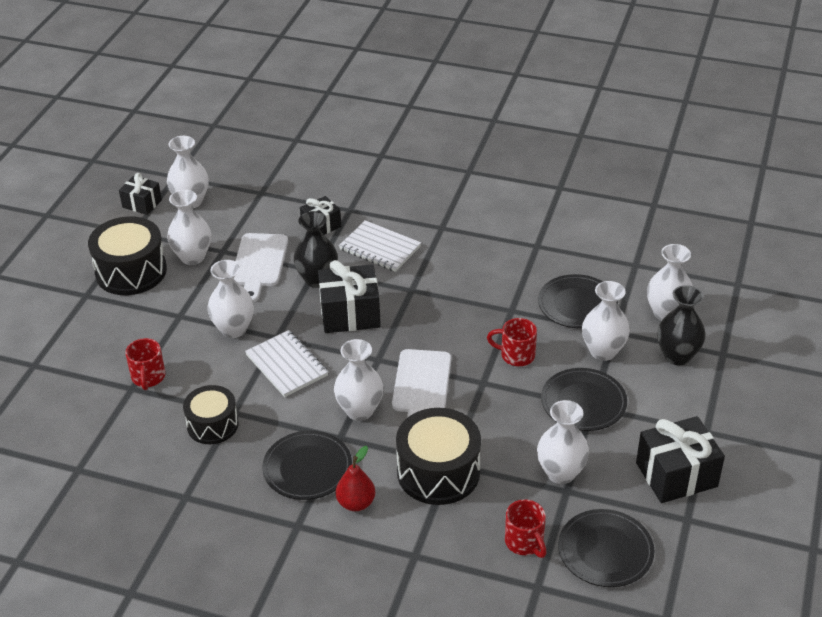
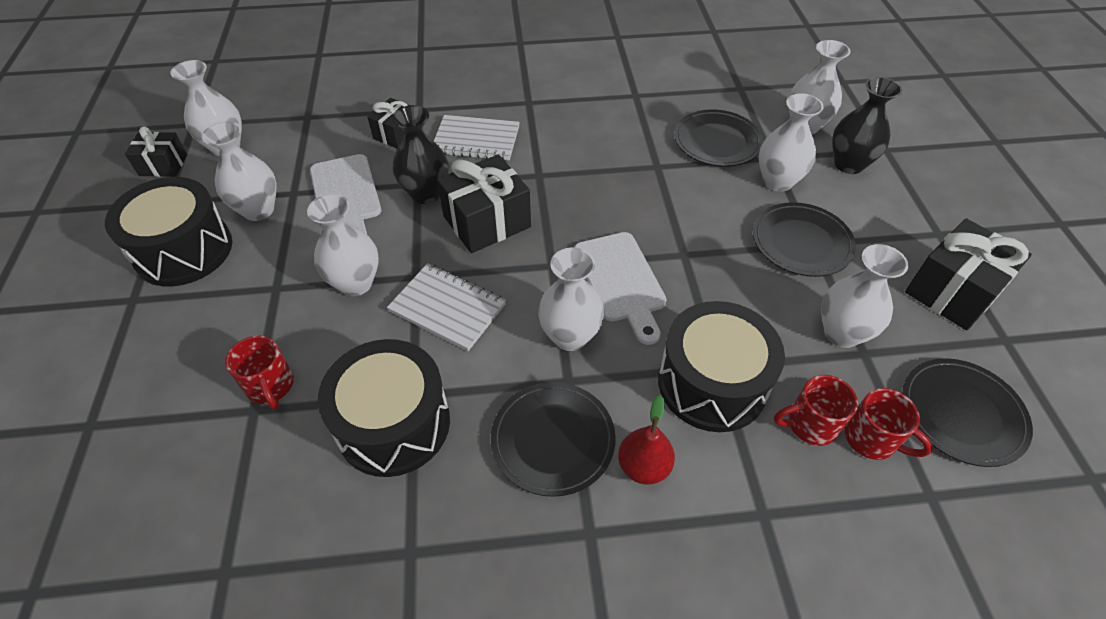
camera: 25 degrees left, 10 degrees up
(212, 425) = (393, 424): black drum -> black drum, size x1.56
(516, 355) = (696, 213): red mug -> red mug (810, 424)

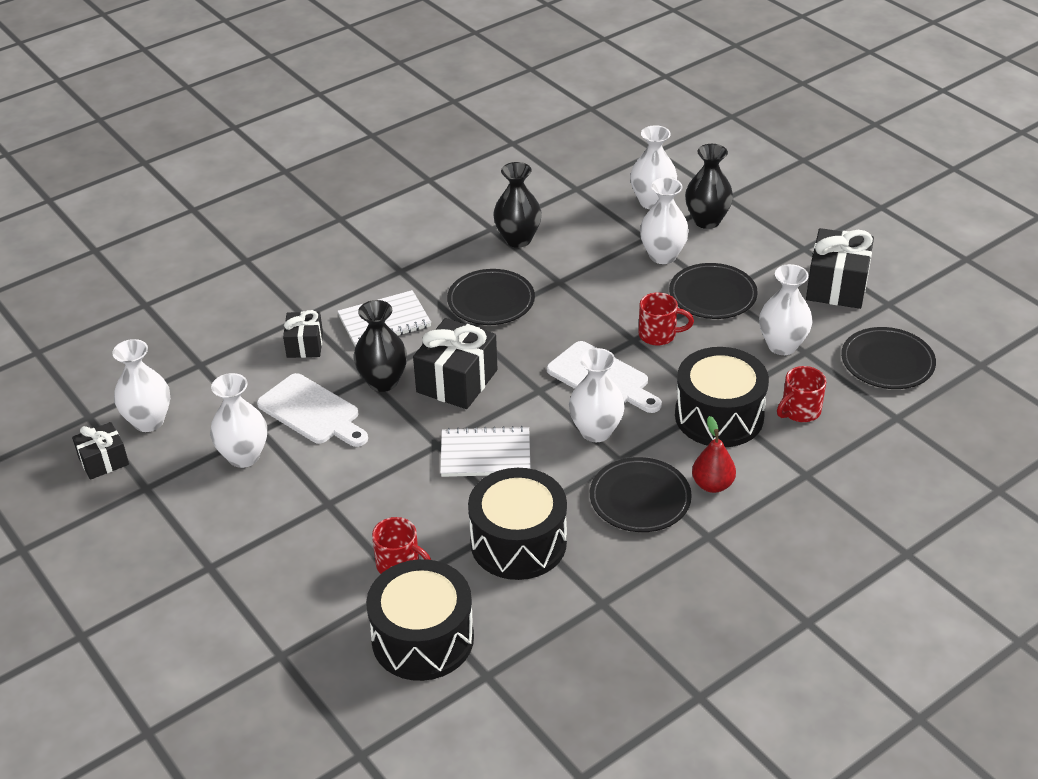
camera: 30 degrees left, 10 degrees down
(184, 250) = (211, 514): black drum -> black drum (422, 638)
(356, 283) = (393, 471): white vase -> none
(651, 113) = (518, 239): none -> black vase
(717, 141) = (591, 242): black plate -> black plate (491, 301)
(872, 439) = (843, 402): red mug -> red mug (659, 335)

